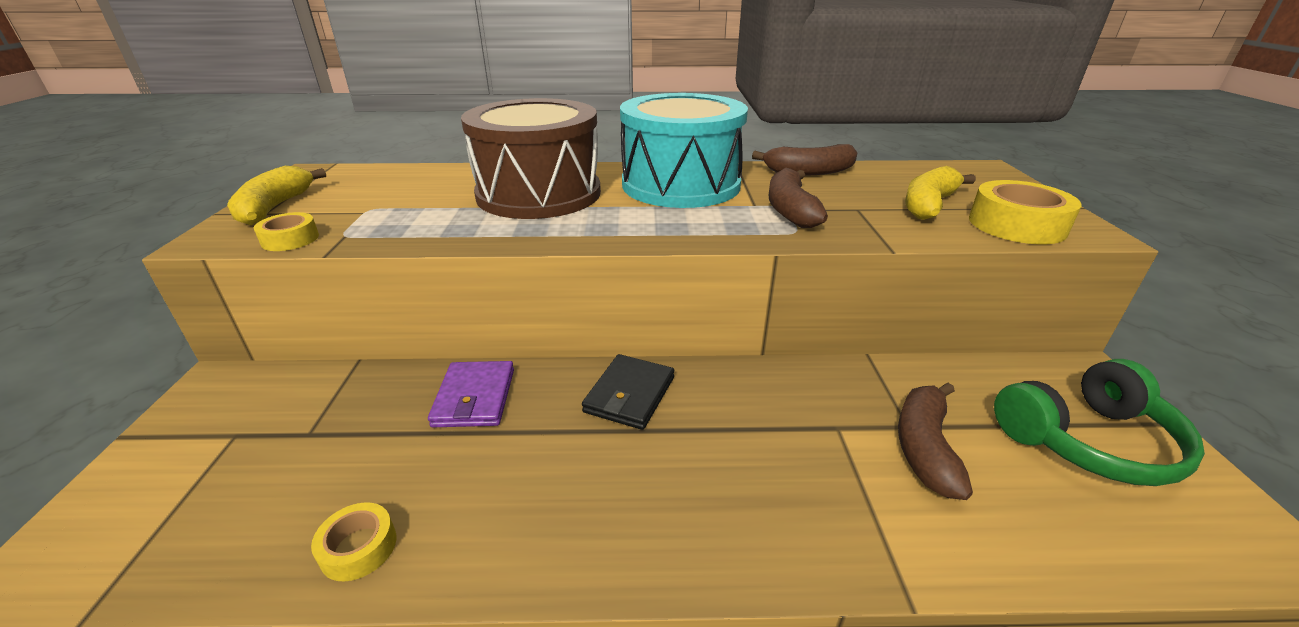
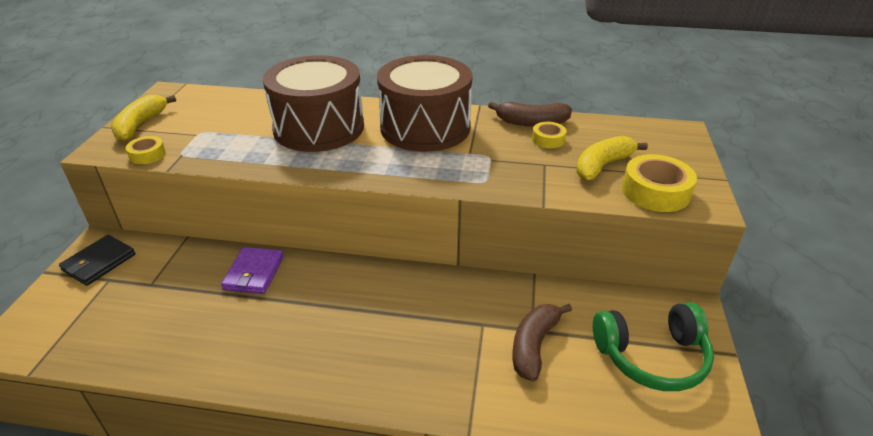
camera: 10 degrees right, 5 degrees up
(359, 548) = (170, 356): yellow tape -> yellow tape (548, 139)
(629, 394) = (354, 283): black wallet -> black wallet (99, 262)
(681, 184) = (425, 127): turquoise drum -> brown drum
(790, 210) = (493, 160): brown banana -> none

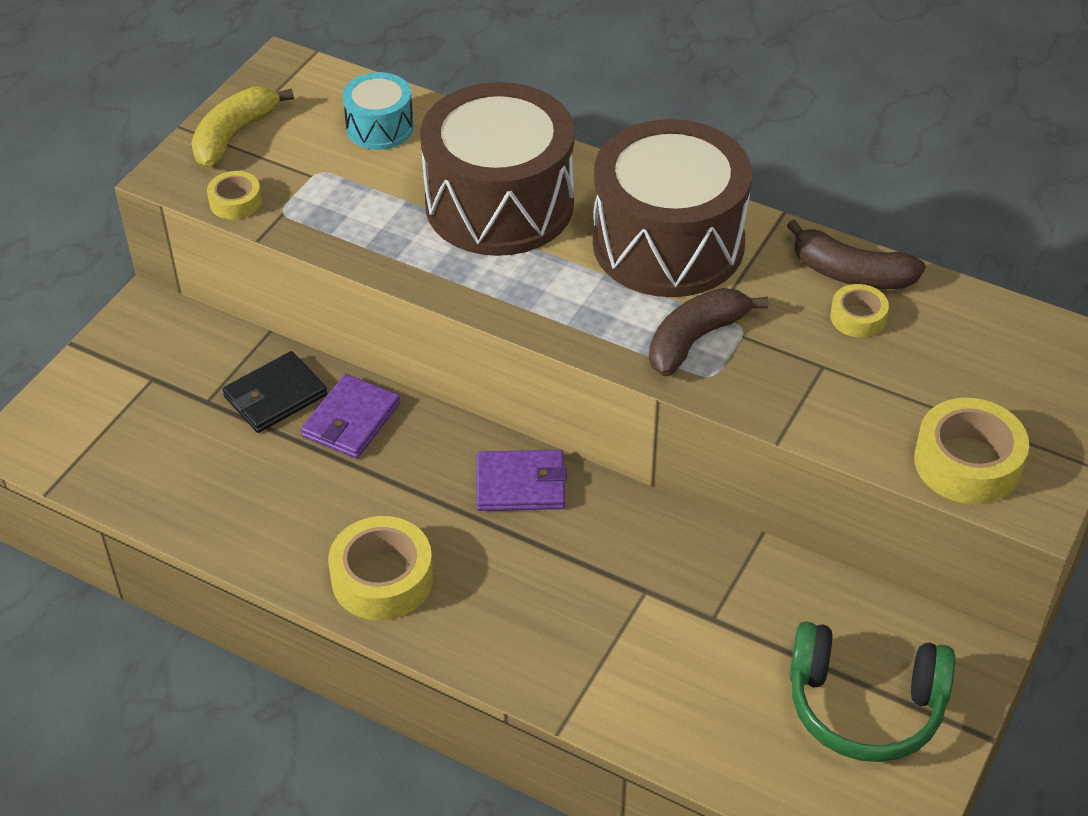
camera: 20 degrees right, 10 degrees up
(99, 262) = (143, 345): black wallet -> black wallet (275, 396)
(233, 107) = (380, 127): none -> turquoise drum
(304, 364) = (382, 578): none -> yellow tape
(377, 283) = (521, 484): none -> purple wallet
(534, 345) = (703, 642): brown banana -> brown banana (695, 339)
(602, 165) = (915, 392): yellow banana -> none

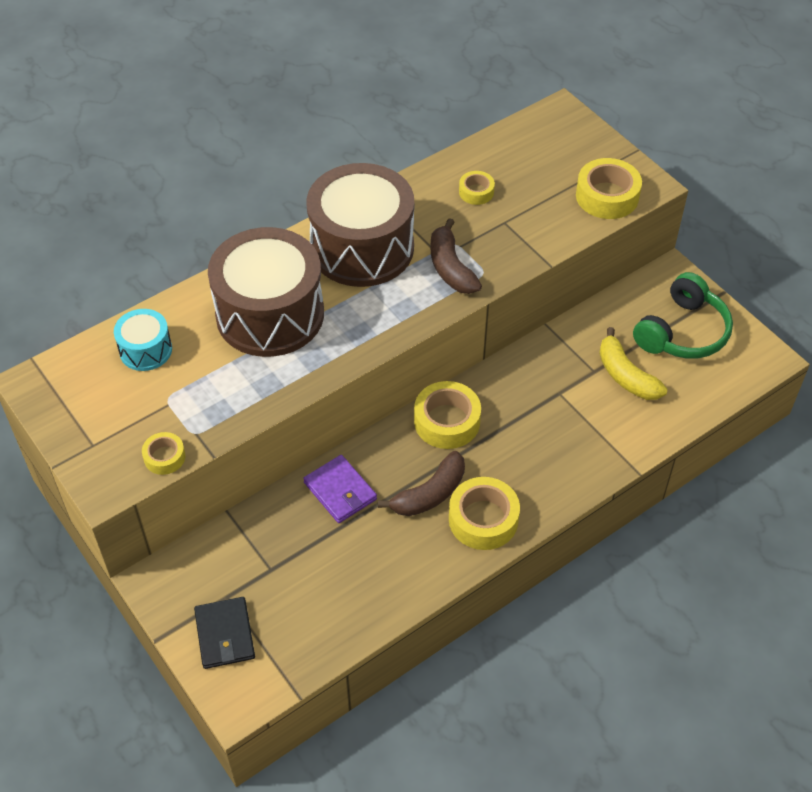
camera: 65 degrees left, 5 degrees up
(234, 135) = (90, 436): yellow banana -> yellow banana (625, 376)
(275, 396) = (291, 527): black wallet -> black wallet (225, 635)
(521, 484) = (447, 421): purple wallet -> yellow tape
(850, 273) = (440, 180): brown banana -> brown banana (430, 494)

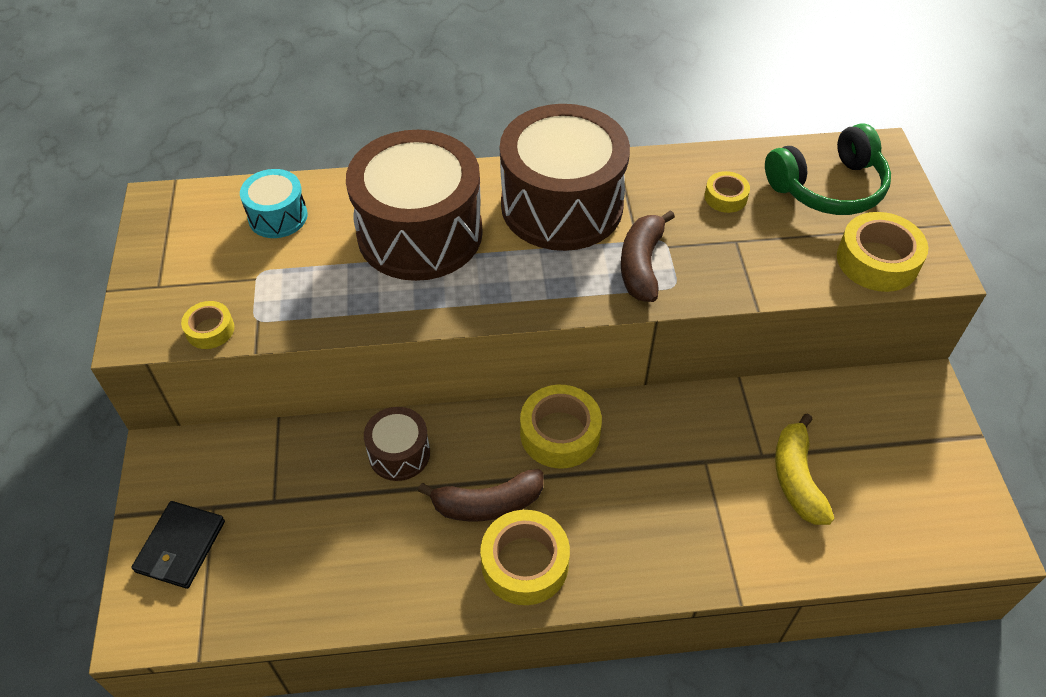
camera: 30 degrees right, 0 degrees up
(340, 491) = (399, 453): purple wallet -> brown drum
(682, 332) = (899, 460): green headphones -> green headphones (828, 187)

